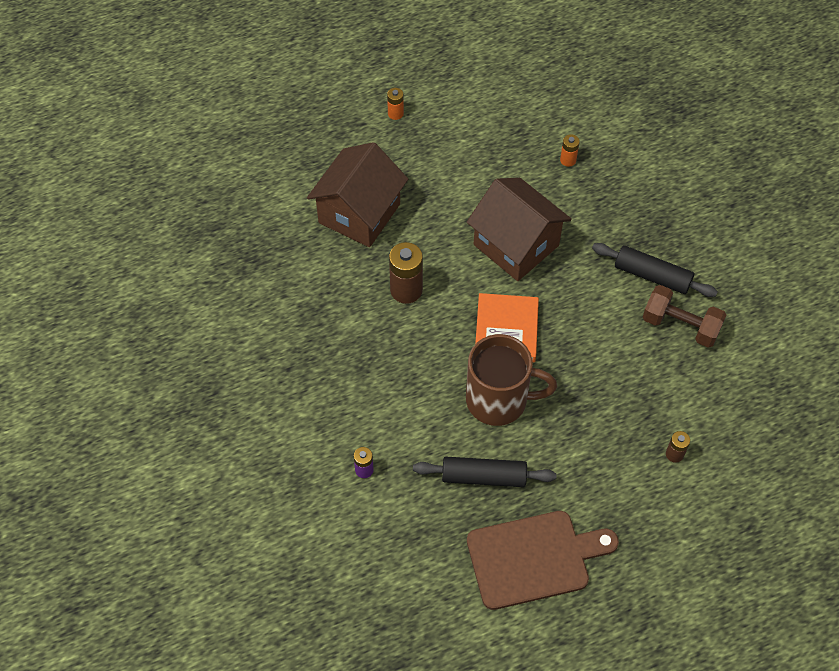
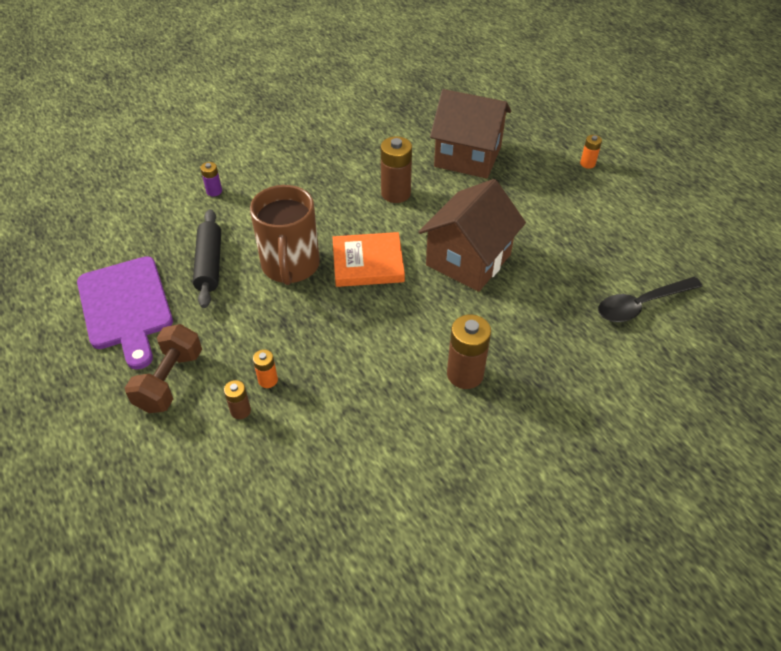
camera: 80 degrees right, 10 degrees down
(534, 558) = (126, 307): brown cutting board -> purple cutting board
(568, 160) = (591, 289): orange battery -> orange battery (268, 380)
(591, 130) = (641, 305): none -> black spoon
(652, 275) = (465, 374): black rolling pin -> brown battery
(680, 326) = (405, 405): brown dumbbell -> brown dumbbell (170, 380)

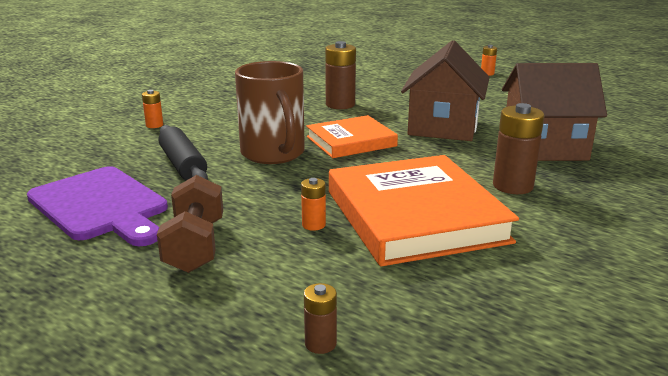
camera: 20 degrees left, 25 degrees down
(214, 191) = (154, 125): purple battery -> orange battery
(240, 411) = (300, 251): brown battery -> brown battery (320, 344)
(353, 393) = (415, 216): none -> orange book
(467, 156) = (385, 81): brown house -> brown house (544, 147)
(641, 305) = (614, 127): black spoon -> none

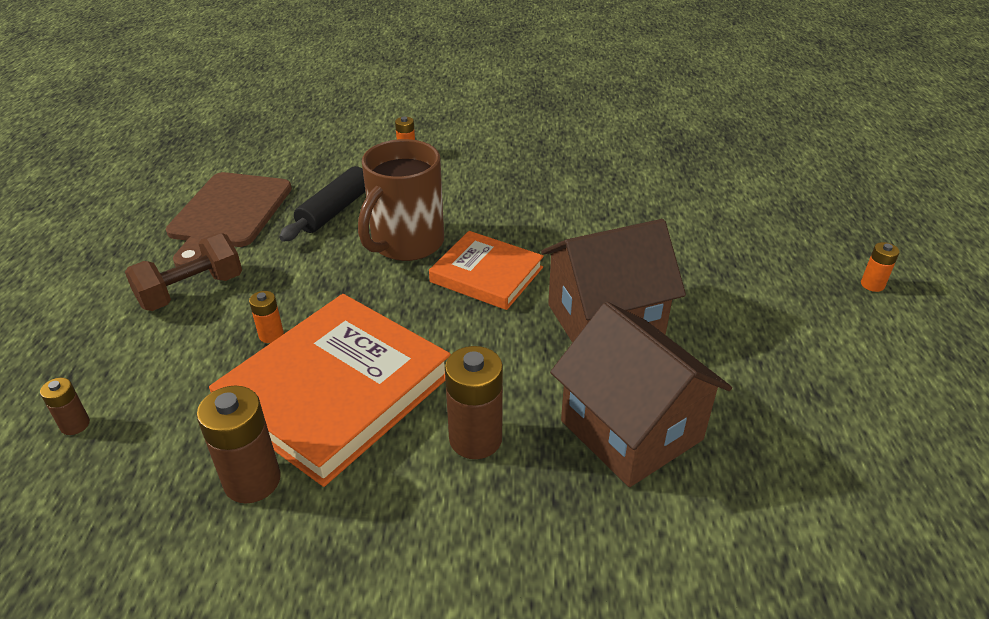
camera: 55 degrees right, 15 degrees up
(100, 205) = (228, 214): purple cutting board -> brown cutting board
(340, 105) = (587, 223): brown battery -> brown battery (252, 481)

